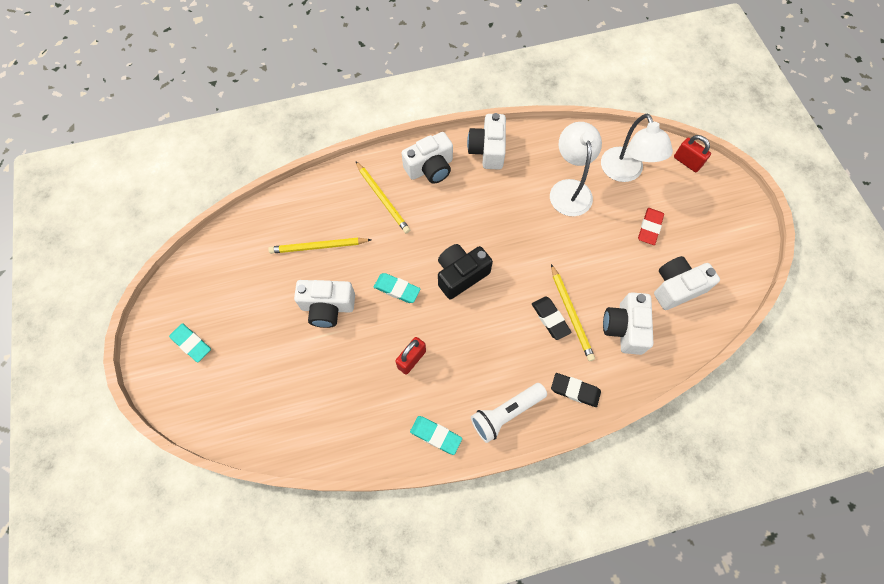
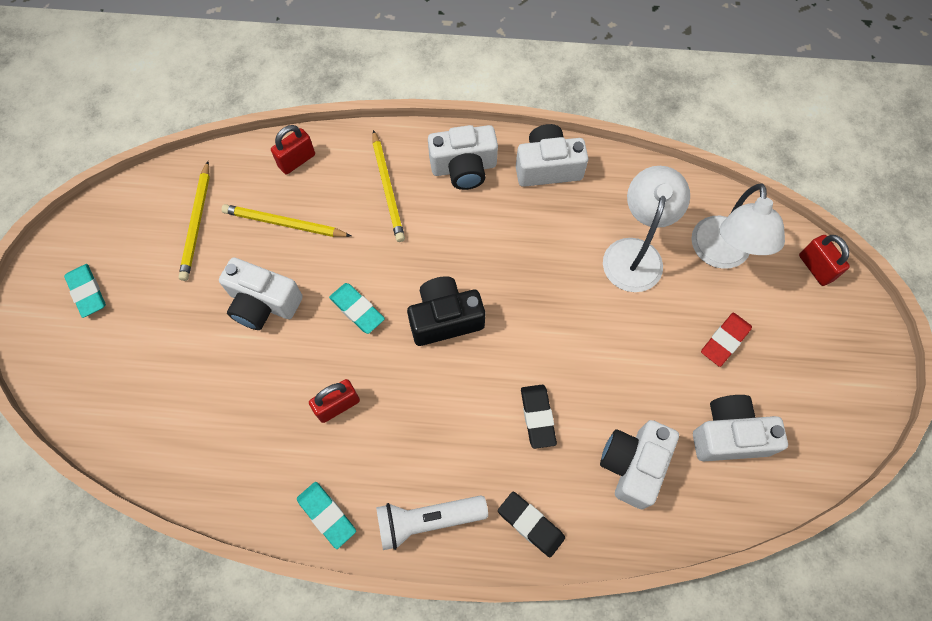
camera: 20 degrees right, 0 degrees up
(308, 200) = (297, 161): none -> red padlock
(487, 150) = (547, 167): white camera -> white camera turned 60 degrees clockwise
(571, 314) = (568, 420): yellow pencil -> yellow pencil (197, 223)

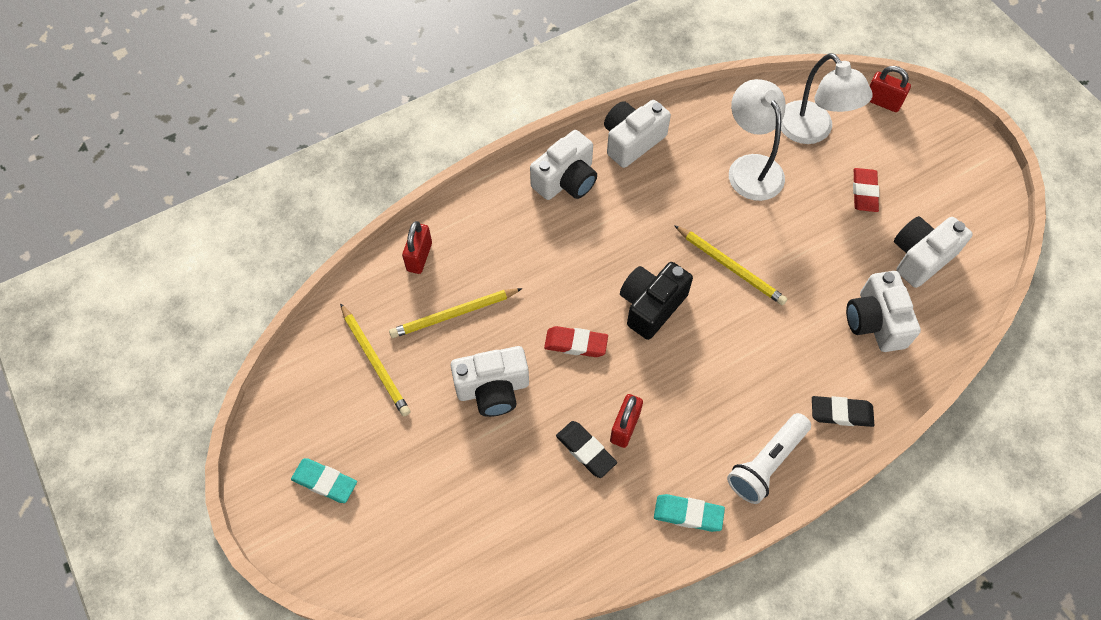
camera: 35 degrees left, 5 degrees down
(357, 309) = (576, 344): turquoise eraser -> red eraser
(388, 188) = (517, 233): yellow pencil -> yellow pencil (730, 267)
(537, 417) = (781, 333): black eraser -> black eraser (586, 450)

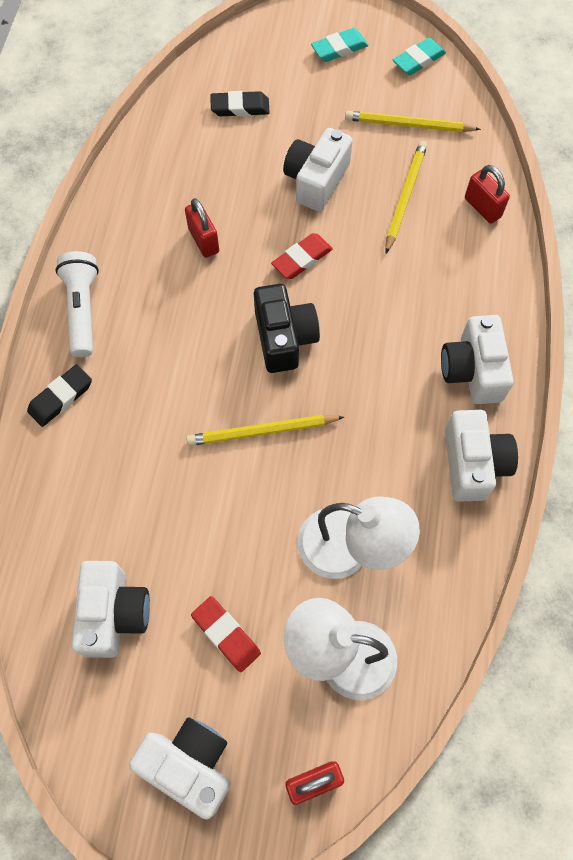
camera: 130 degrees right, 5 degrees up
(586, 450) = (211, 204): black eraser -> black eraser (240, 107)
(688, 514) = (103, 230): turquoise eraser -> turquoise eraser (418, 60)
(875, 321) = (100, 503): white camera -> white camera (189, 765)

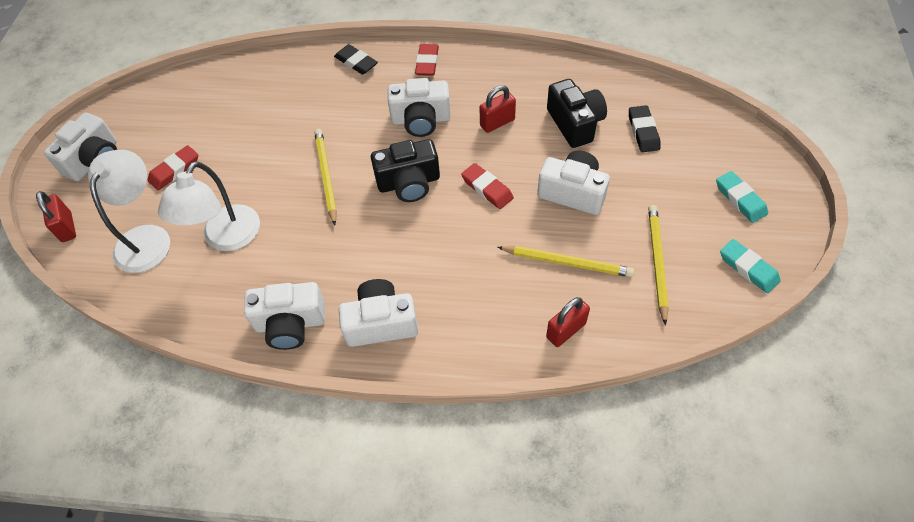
camera: 90 degrees right, 10 degrees down
(82, 310) = (427, 63): white flashlight -> red eraser
(114, 613) = (199, 111): white camera -> white camera (421, 120)
(218, 166) = (575, 123): none -> black camera

